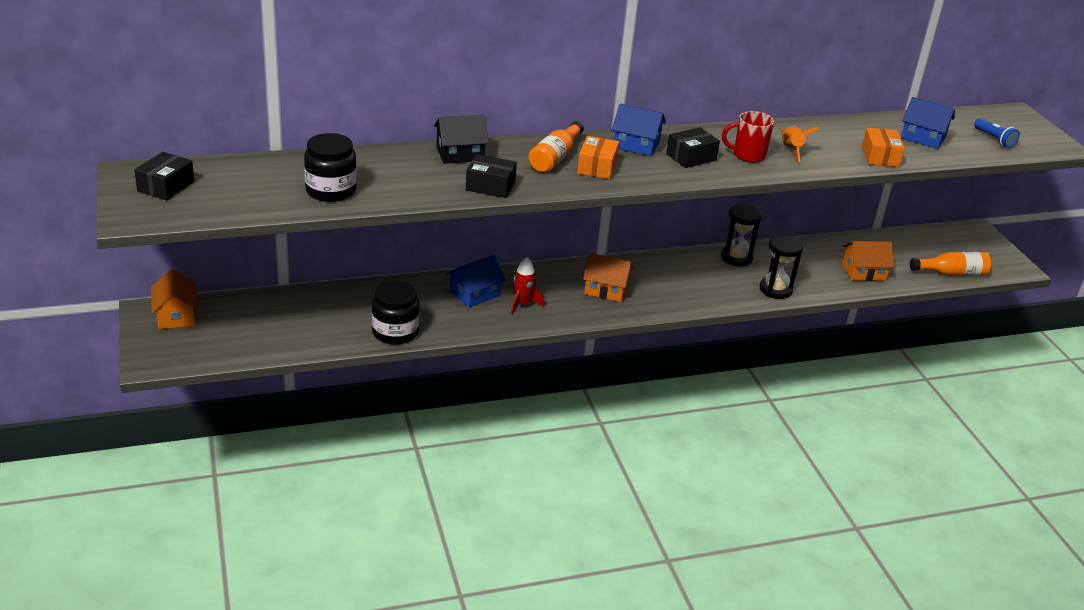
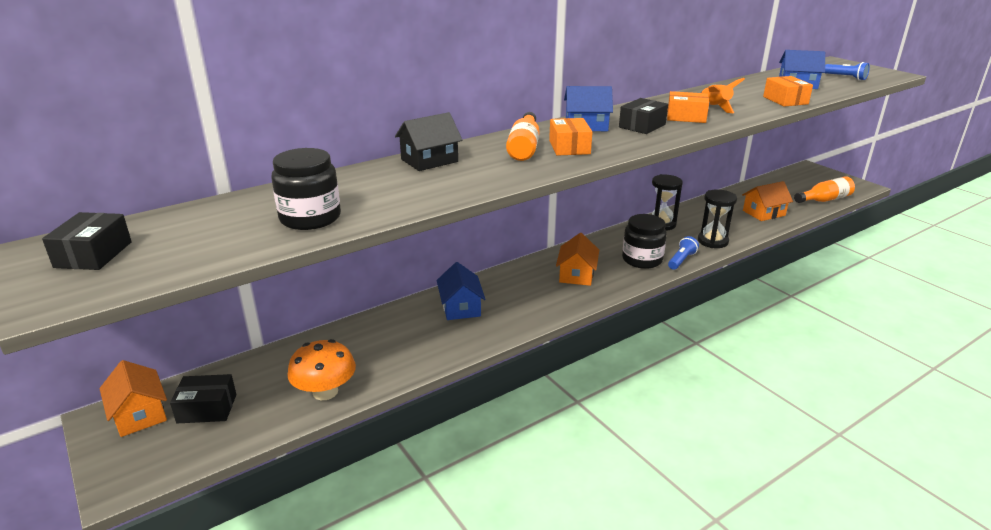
camera: 15 degrees left, 5 degrees down
(323, 336) = (325, 392): none -> orange mushroom
(395, 332) = (402, 366): black jar -> black jar (642, 259)
(475, 293) = (460, 307): blue house -> blue house turned 45 degrees counterclockwise
(490, 186) = (482, 181): black box -> black box (207, 408)
(522, 304) = (512, 306): red rocket -> none
(606, 289) = (576, 274): orange house -> orange house turned 75 degrees counterclockwise
(724, 301) = (681, 260): none -> blue flashlight
(747, 155) = (686, 117): red mug -> orange box

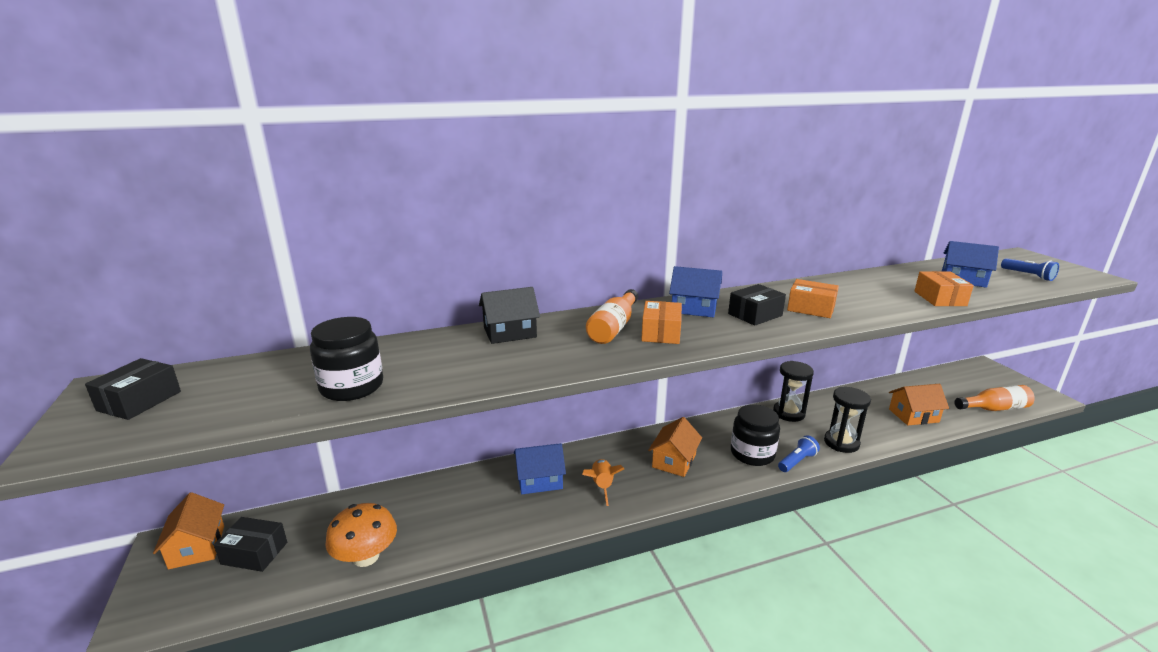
camera: 15 degrees right, 5 degrees down
(460, 307) = (539, 480): blue house -> blue house turned 75 degrees clockwise
(714, 108) = (850, 300): orange rocket -> orange rocket (602, 486)

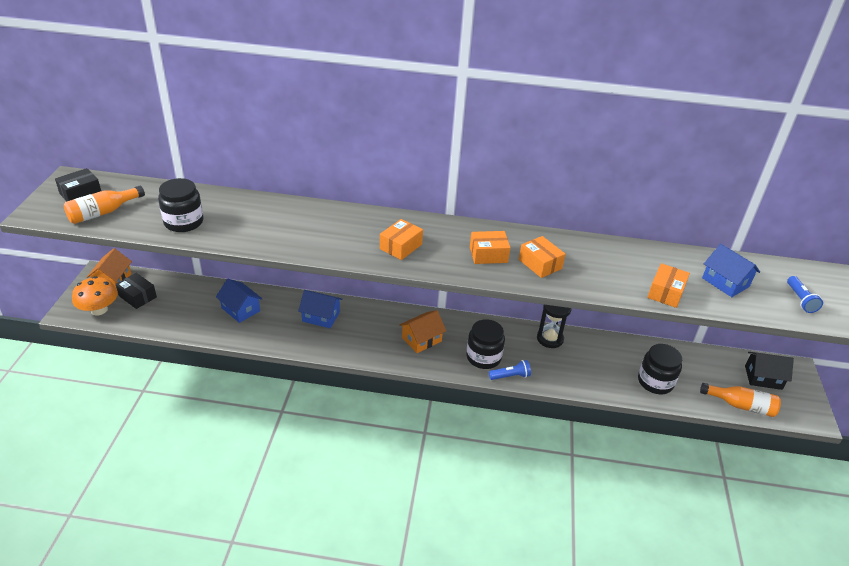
camera: 25 degrees right, 15 degrees up
(366, 557) = (190, 323): orange mushroom -> orange mushroom (99, 310)
(510, 332) = (305, 211): black house -> black house (763, 377)
(602, 486) = (356, 337): orange rocket -> none
(613, 328) = (375, 231): orange bottle -> orange bottle (103, 212)
(694, 308) = (451, 233): blue house -> blue house (241, 309)
(755, 315) = (488, 254): black box -> orange box
(841, 443) = (563, 377): black hourglass -> none
(913, 415) = (655, 382): orange house -> black jar

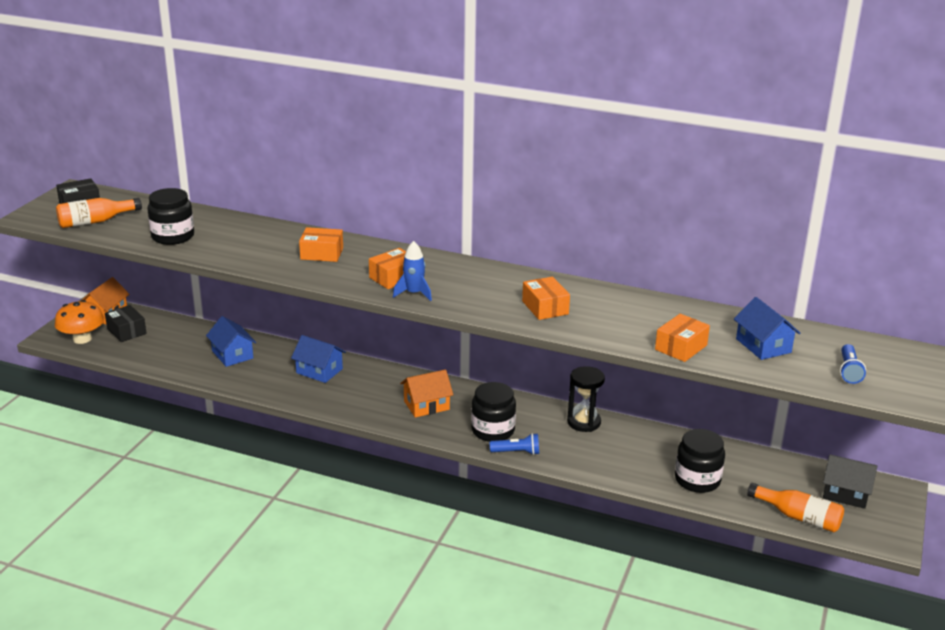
camera: 15 degrees right, 10 degrees down
(425, 262) = (414, 293): none -> blue rocket
(488, 254) = (489, 294): orange box -> orange box (322, 253)

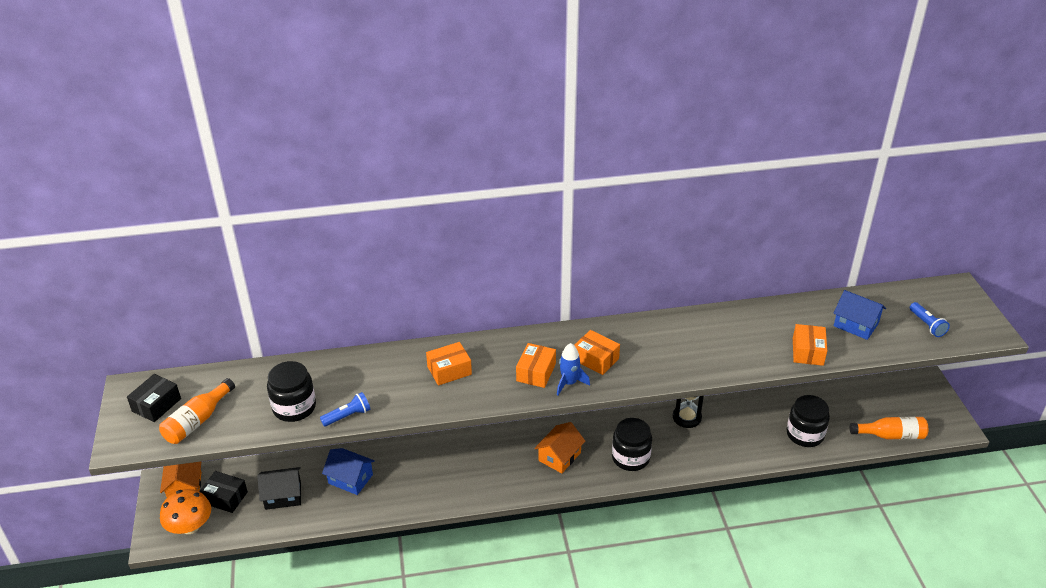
camera: 30 degrees left, 10 degrees up
(319, 371) = (442, 461): blue house -> none
(517, 452) = (666, 470): blue flashlight -> blue flashlight (348, 416)
(545, 307) = (680, 353): orange box -> orange box (596, 359)
(845, 493) = (900, 399): black house -> black house (283, 495)

